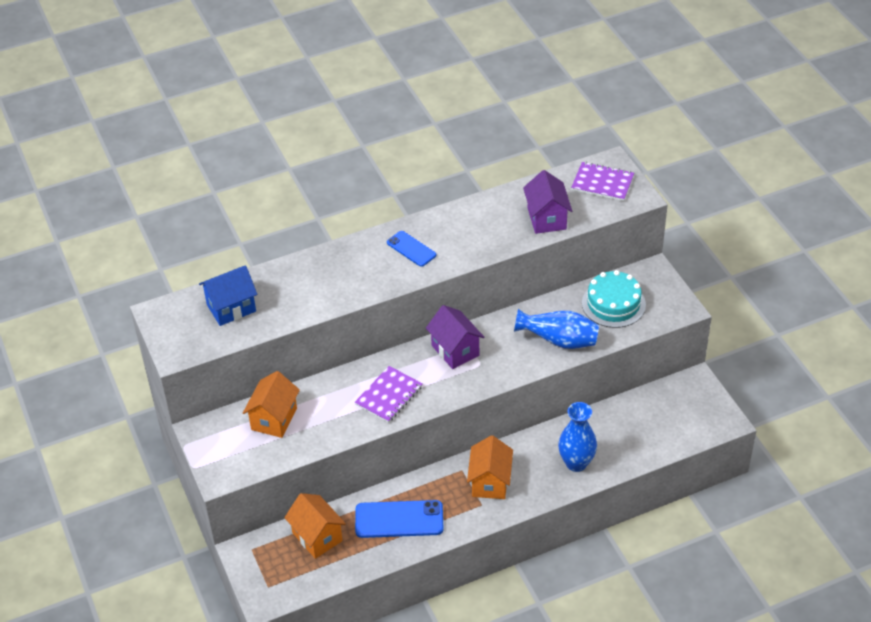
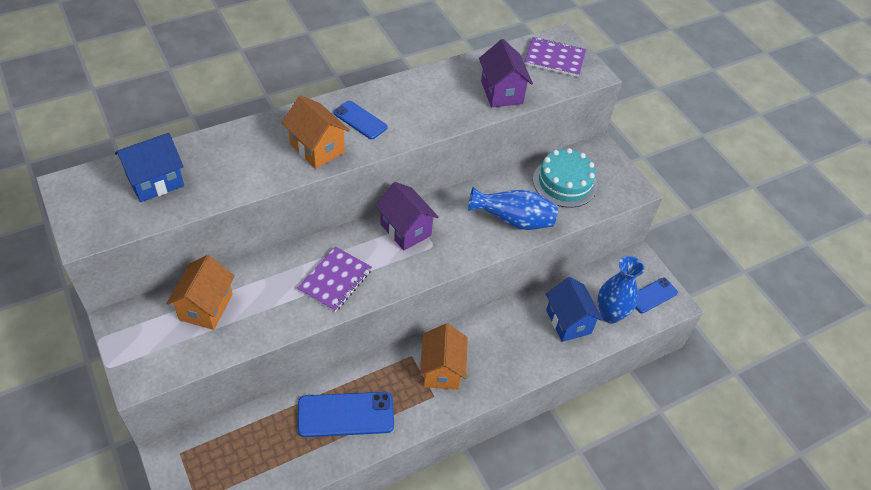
camera: 10 degrees left, 5 degrees up
(317, 537) = (255, 437): orange house -> orange house (317, 148)
(576, 463) = (529, 348): blue vase -> blue vase (610, 314)
(617, 439) = (568, 322): none -> blue house
(705, 415) = (652, 295): none -> blue phone

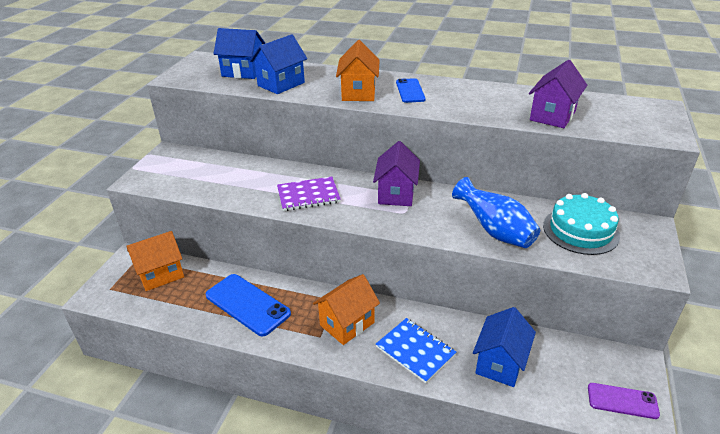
camera: 50 degrees right, 15 degrees down
(206, 307) = (217, 168): orange house -> orange house (161, 275)
(224, 178) = (281, 84): none -> blue house
(510, 354) = (415, 351): none -> blue notebook
(554, 58) = (637, 115): purple notebook -> none
(610, 314) = (552, 385): blue vase -> none
(652, 295) = (622, 401): blue phone -> purple phone

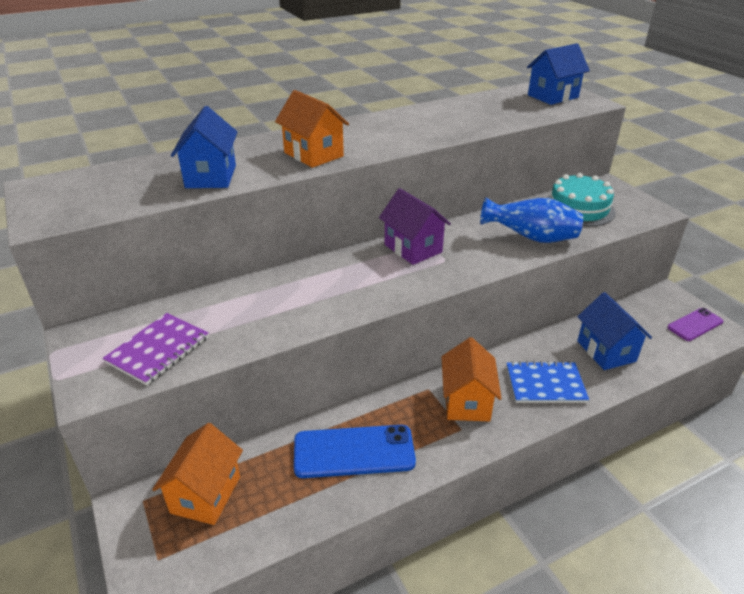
camera: 45 degrees left, 0 degrees up
(243, 72) = (134, 181): blue house -> blue house (553, 96)
(308, 195) = (337, 291): purple notebook -> purple notebook (158, 350)
(410, 91) = (358, 136): blue phone -> none
(552, 116) = (503, 115): purple house -> none

